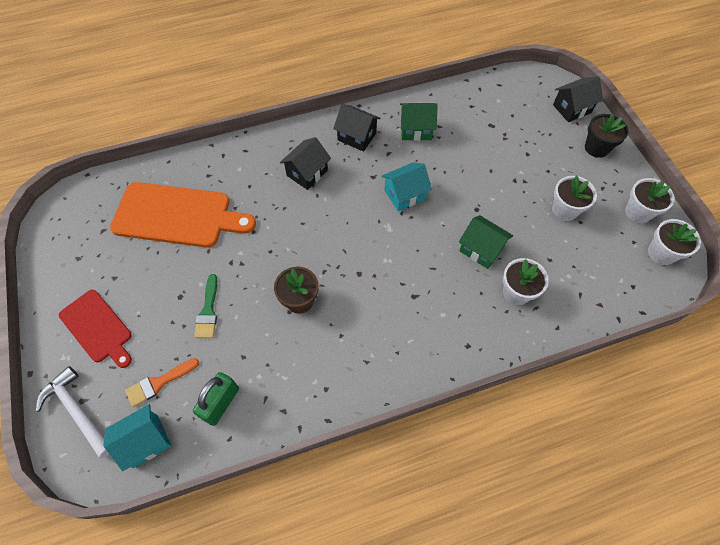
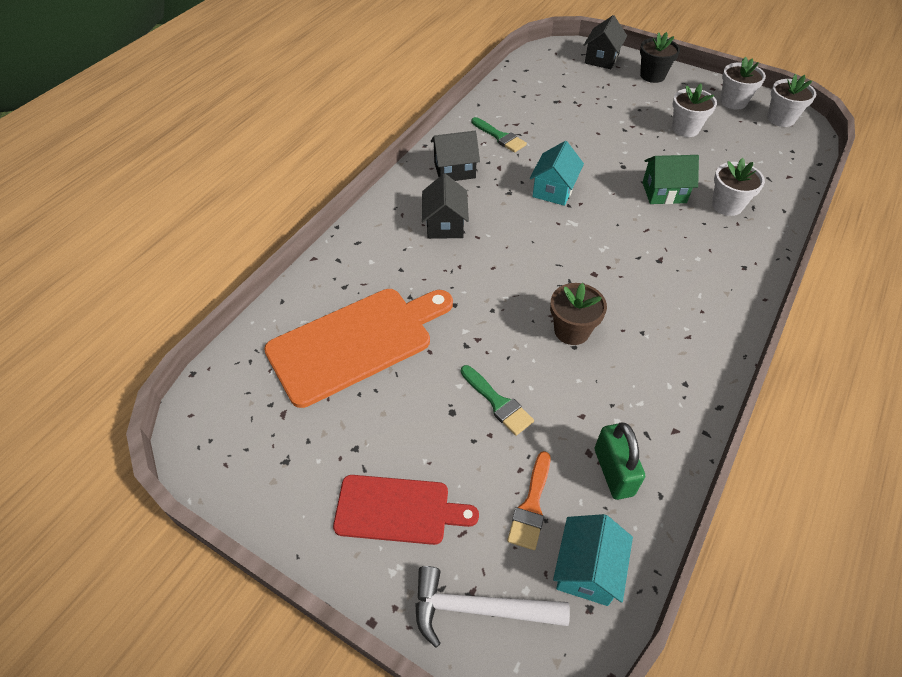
camera: 40 degrees left, 10 degrees down
(416, 130) = (500, 137): green house -> green brush

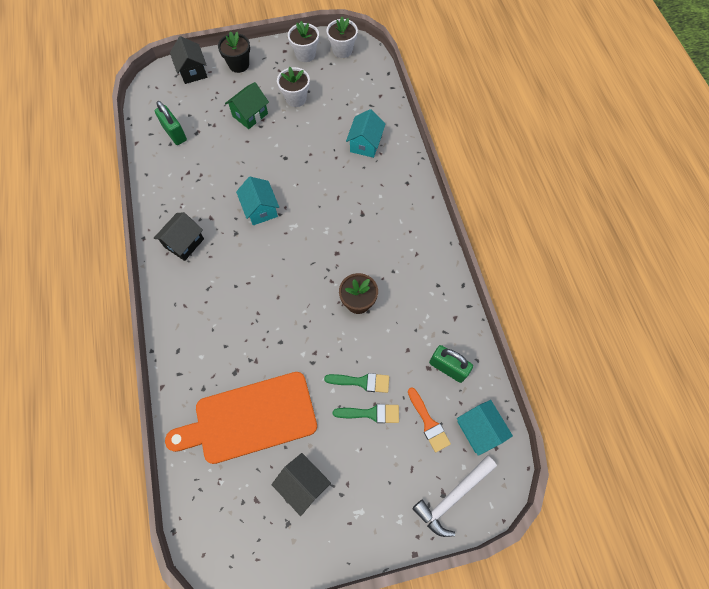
camera: 45 degrees left, 15 degrees up
(356, 342) = (250, 418): orange cutting board -> orange cutting board turned 120 degrees counterclockwise
(398, 510) = (371, 489): red cutting board -> none
(445, 225) = (220, 290): black house -> black house (303, 484)
(500, 137) = (188, 192): green brush -> green brush (371, 413)
(536, 91) = (175, 133): none -> green padlock
(664, 192) = (324, 161): green house -> green house (250, 115)
(727, 205) = (365, 144): white flower pot -> turquoise house

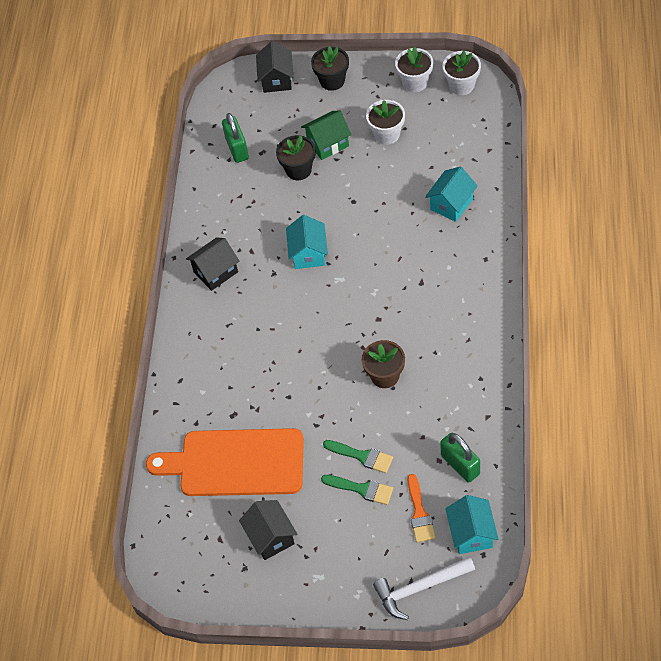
camera: 25 degrees right, 10 degrees down
(232, 141) = (298, 170): none -> black flower pot

